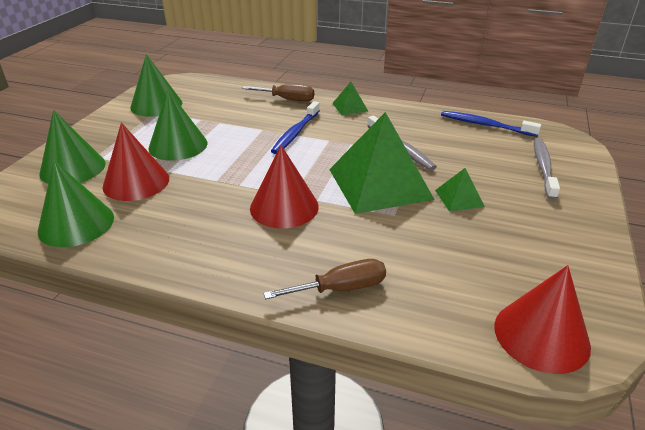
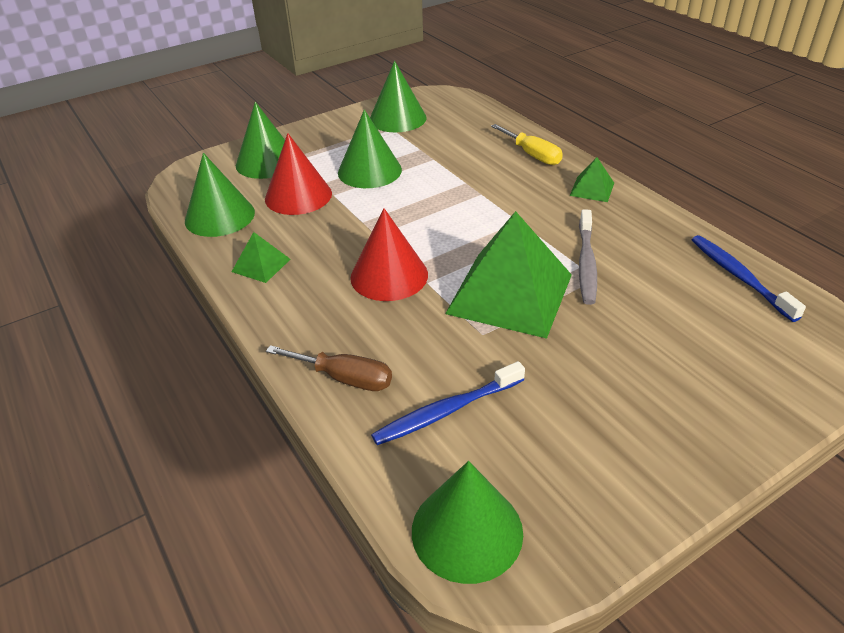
camera: 40 degrees right, 5 degrees up
(287, 99) = (532, 155): brown screwdriver -> yellow screwdriver
(295, 133) = (493, 199): blue toothbrush -> blue toothbrush (446, 411)
(459, 198) = (576, 350): green pyramid -> green pyramid (261, 265)
(541, 335) = (467, 531): red cone -> green cone
(543, 167) = (741, 365): grey toothbrush -> none

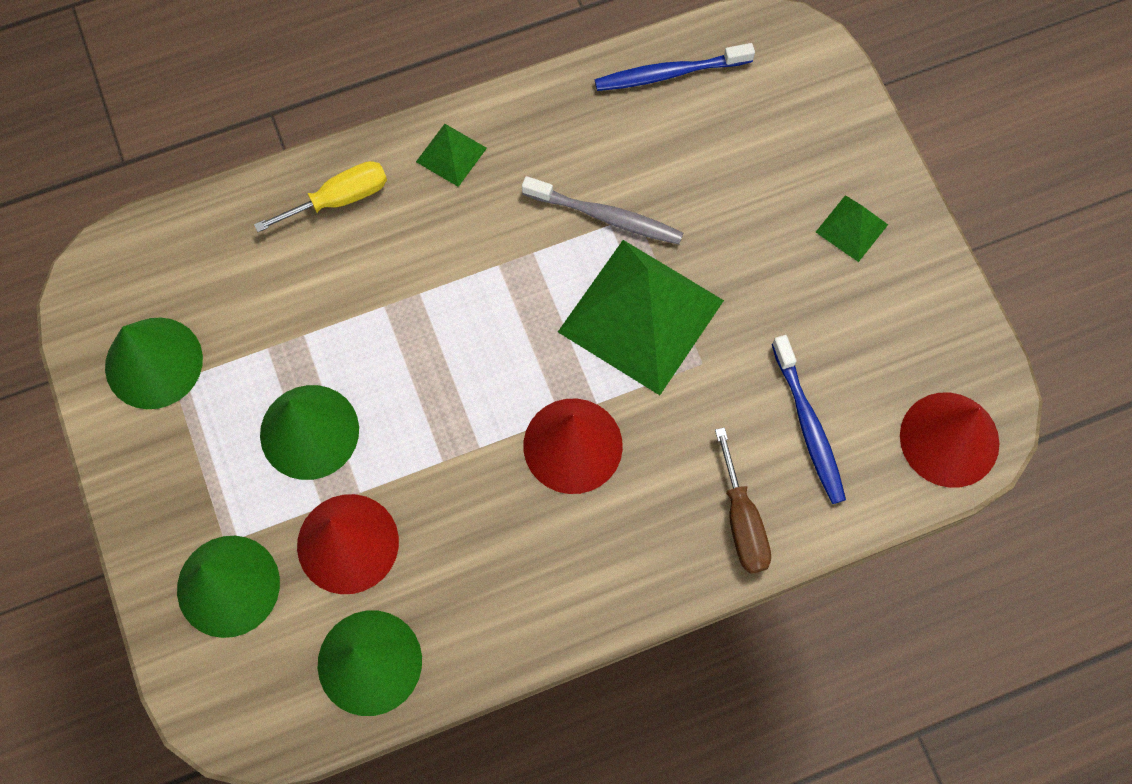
camera: 80 degrees left, 30 degrees up
(261, 265) = (508, 605): green pyramid -> green pyramid (851, 228)
(344, 378) = (742, 521): brown screwdriver -> brown screwdriver turned 135 degrees clockwise
(467, 531) = (949, 439): green cone -> red cone

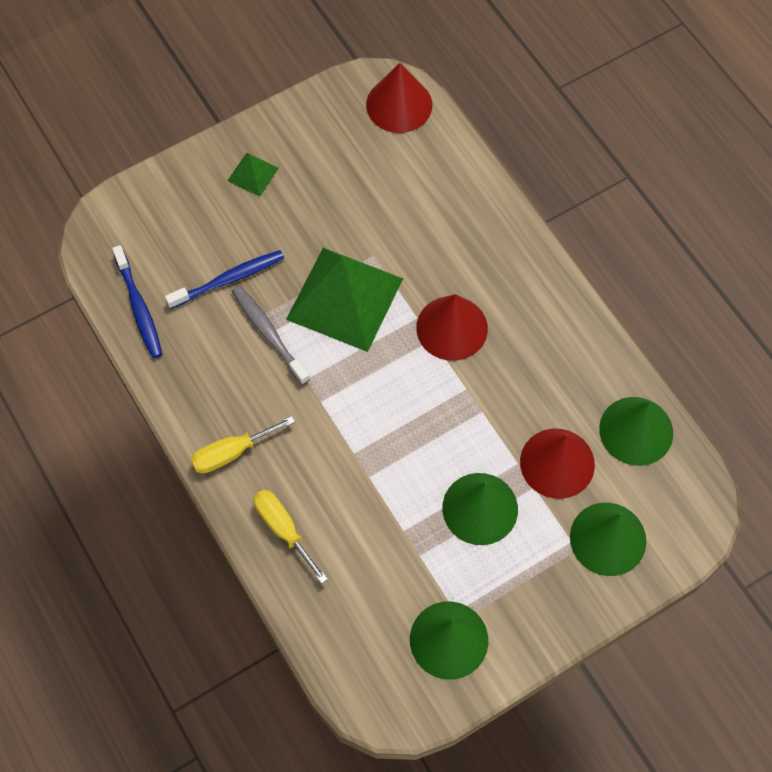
camera: 100 degrees left, 5 degrees down
(451, 154) = (231, 452): green pyramid -> yellow screwdriver
(606, 216) = (268, 333): grey toothbrush -> grey toothbrush turned 45 degrees counterclockwise
(742, 521) = (482, 217): brown screwdriver -> none
(808, 426) = (406, 185): blue toothbrush -> blue toothbrush (228, 279)

